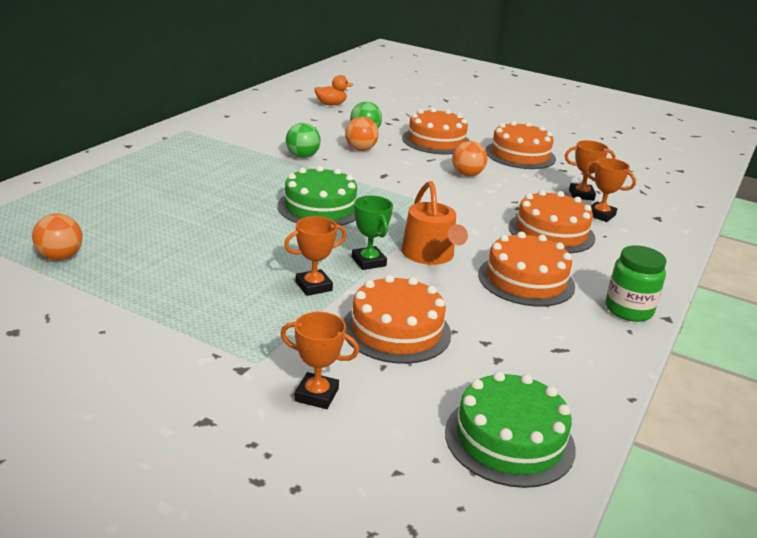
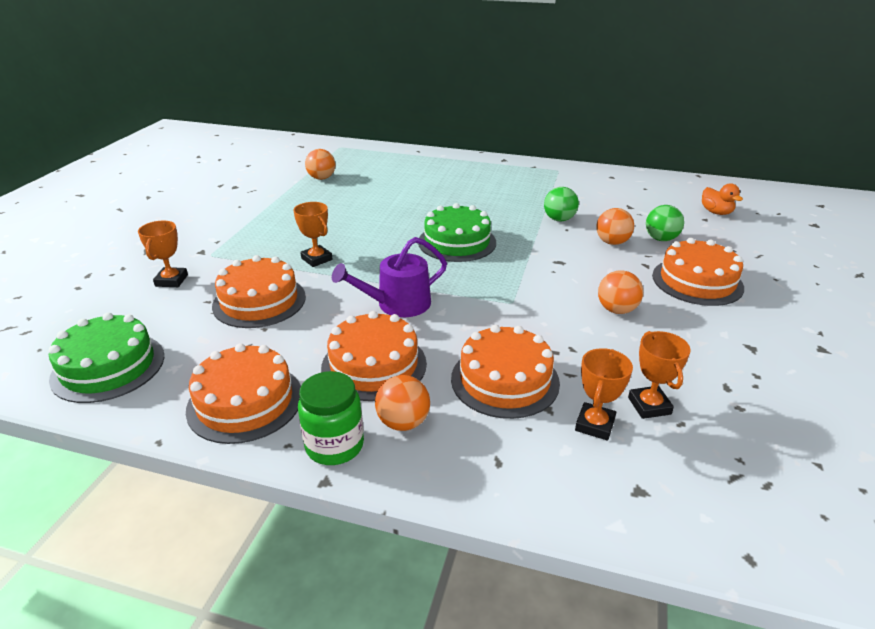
camera: 80 degrees right, 5 degrees up
(368, 262) = (368, 276): green trophy -> none
(430, 255) = (398, 304): orange watering can -> purple watering can
(520, 155) = (734, 346): orange cake -> orange cake (245, 402)
(600, 278) = (403, 422): none -> orange ball

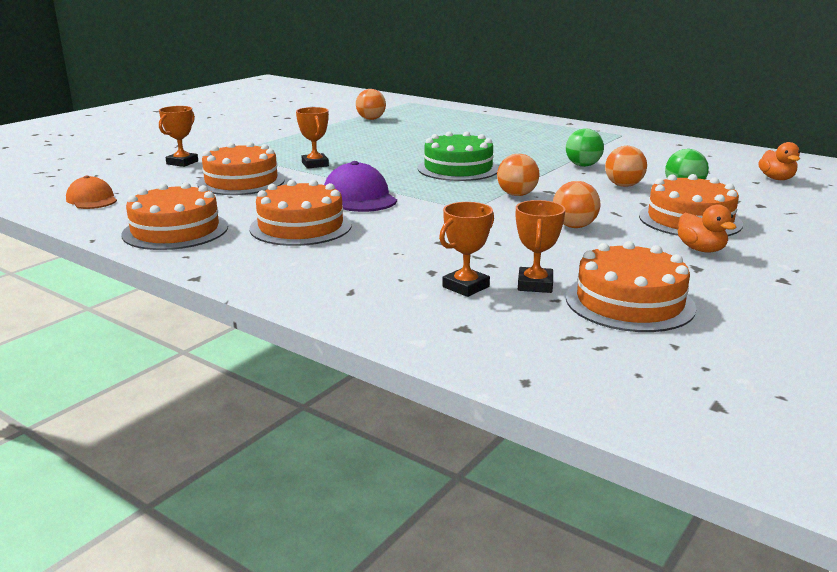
camera: 20 degrees right, 10 degrees down
(108, 367) = (92, 199): green cake -> orange cap
(334, 445) = (222, 262): green jar -> none
(398, 304) = (359, 197): purple watering can -> purple cap
(403, 422) = (292, 259): orange ball -> orange ball (517, 195)
(505, 380) = (409, 251): orange cake -> orange cake (629, 302)
(736, 321) = (701, 249): none -> orange duck

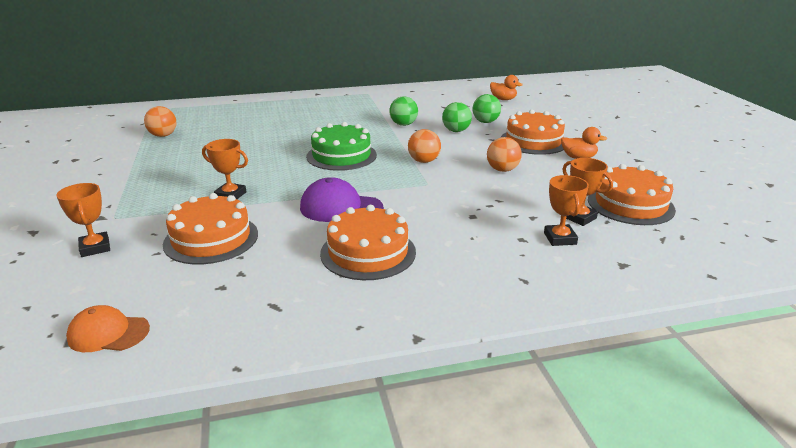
camera: 50 degrees left, 5 degrees up
(175, 230) = (286, 312): orange cake -> none
(623, 185) = (456, 131): orange ball -> green ball

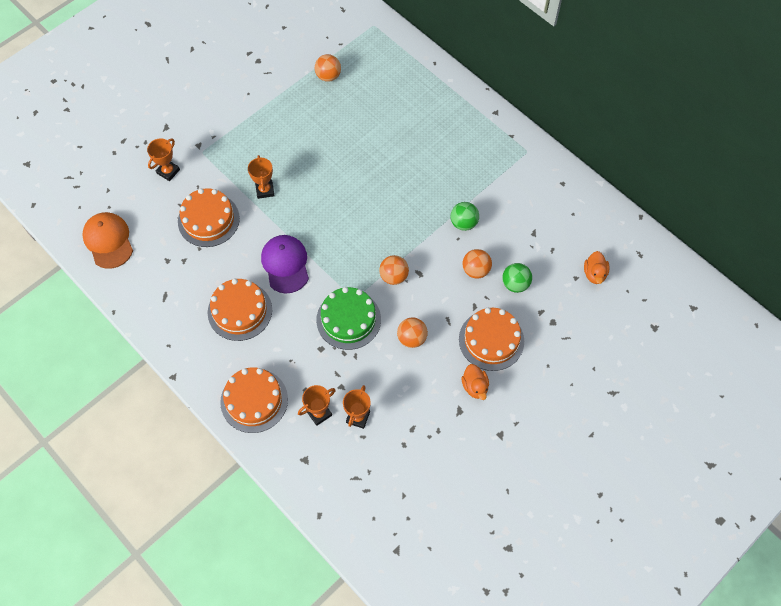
camera: 60 degrees right, 35 degrees up
(108, 333) = (108, 241): orange cap -> orange cap, size x1.50
(341, 155) = (368, 216): green cake -> green cake (348, 319)
(456, 131) = (475, 270): green ball -> orange ball
(630, 204) = (401, 446): orange cake -> orange cake (254, 400)

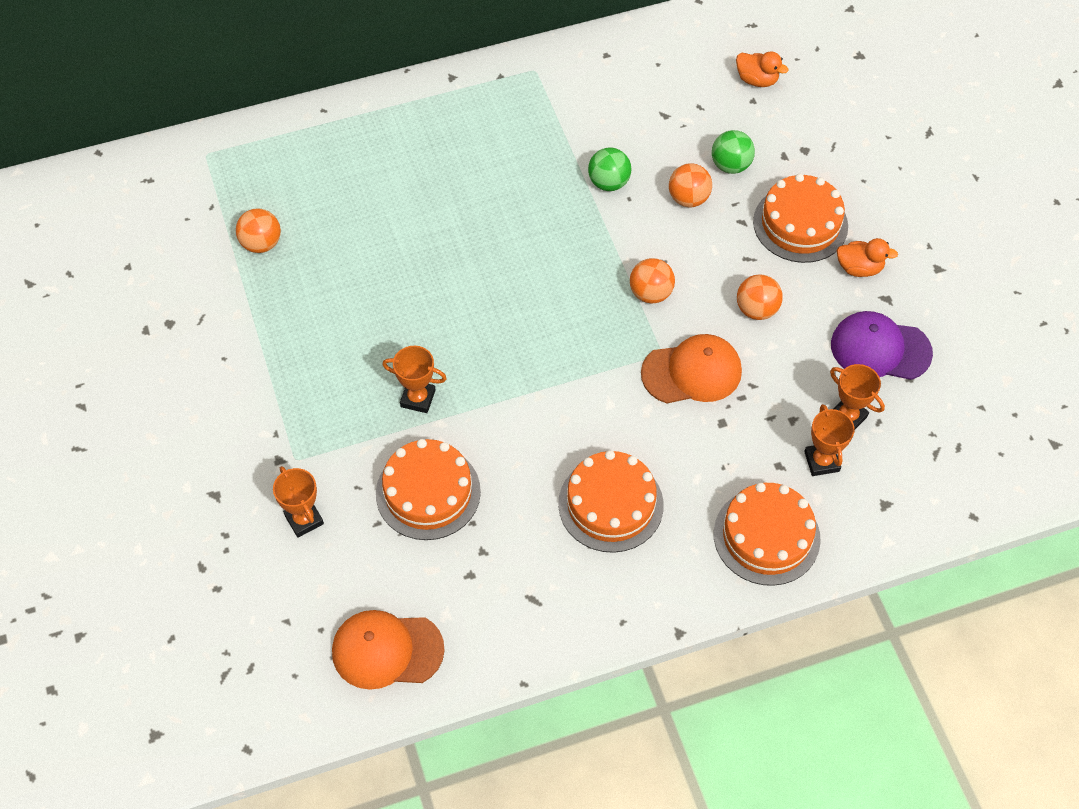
camera: 65 degrees left, 5 degrees down
(285, 264) = (562, 417): purple cap -> purple cap (880, 349)
(348, 319) = (692, 372): green cake -> orange cap

